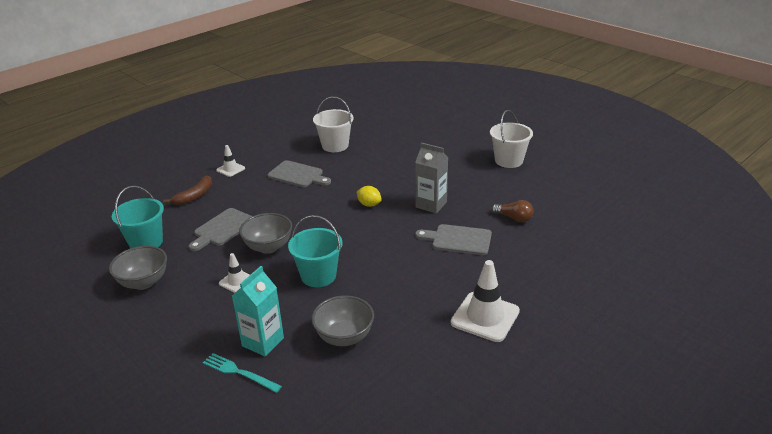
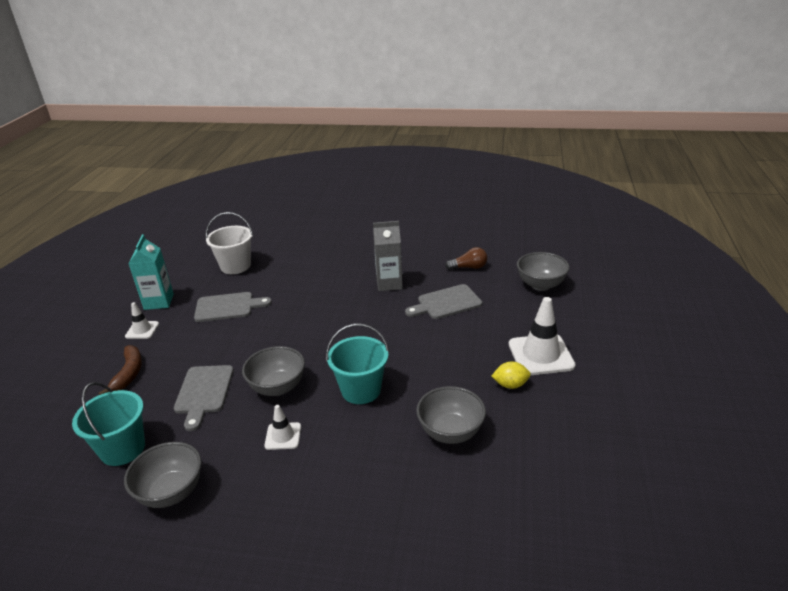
camera: 35 degrees left, 0 degrees up
(239, 372) = (392, 522): turquoise fork -> none
(263, 342) = (380, 479): turquoise carton -> turquoise carton (159, 302)
(369, 204) = (333, 306): yellow lemon -> yellow lemon (510, 385)
(508, 161) = (411, 224): white bucket -> none
(561, 260) = (540, 285): none -> grey bowl

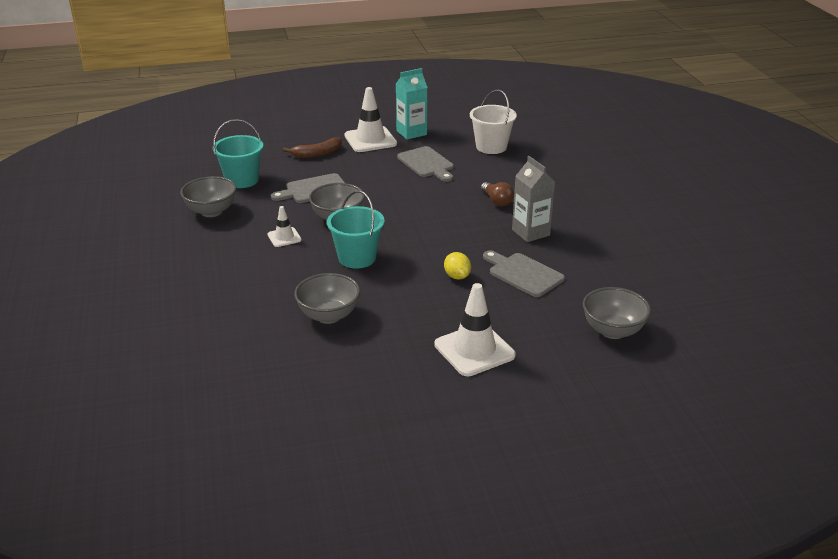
camera: 65 degrees right, 0 degrees up
(142, 330) = (370, 140): white traffic cone -> white traffic cone, size x1.87
(469, 267) = (606, 274): brown light bulb -> brown light bulb (497, 201)
(510, 385) = (413, 338): yellow lemon -> yellow lemon (457, 276)

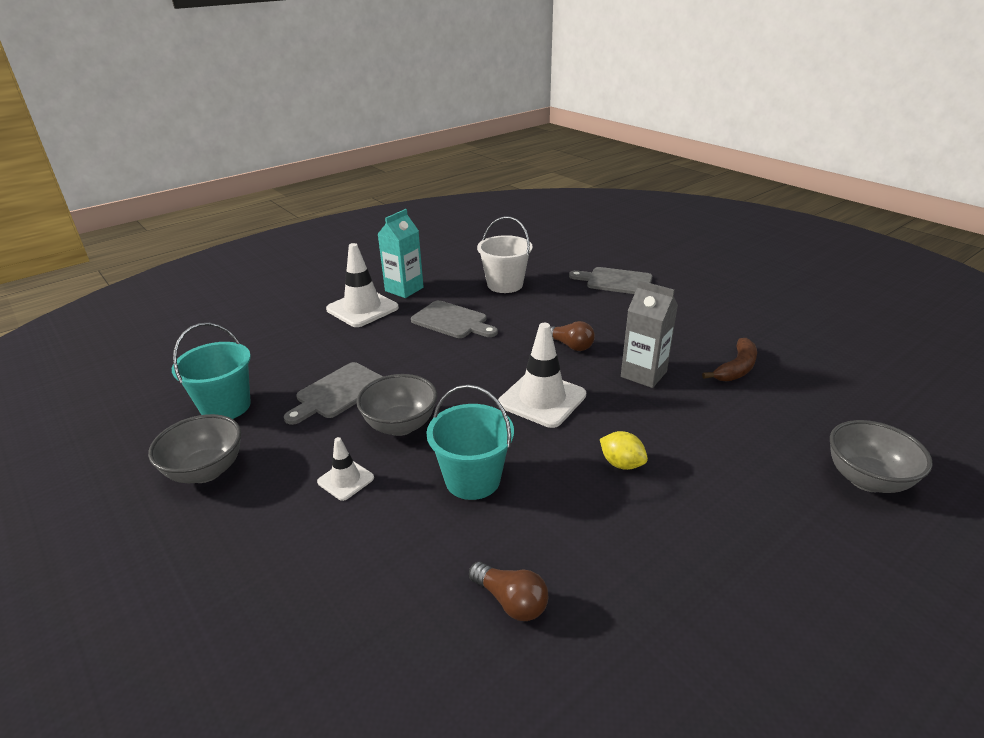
camera: 25 degrees left, 0 degrees up
(317, 154) = (307, 342): brown banana -> brown banana (736, 368)
(328, 316) = (511, 601): grey bowl -> brown light bulb
(474, 350) = (756, 580): white traffic cone -> white traffic cone (542, 399)
(523, 274) = (691, 433): grey cutting board -> grey cutting board (615, 281)

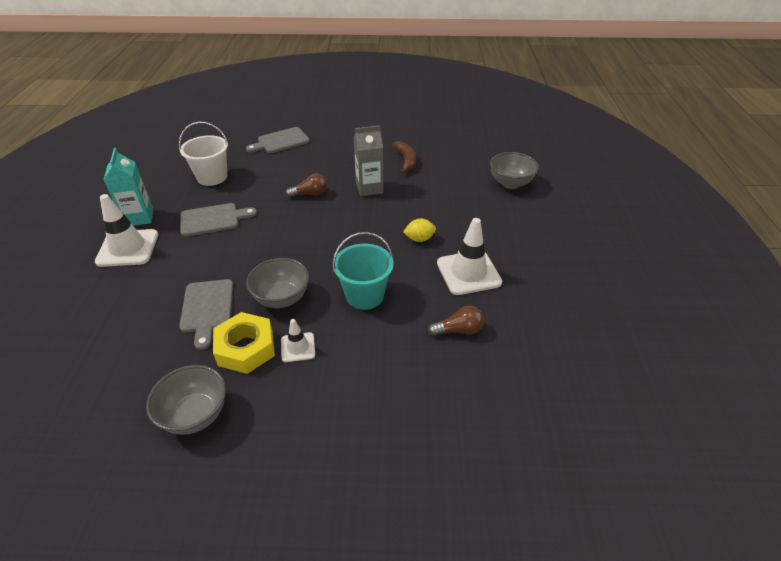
camera: 50 degrees left, 10 degrees up
(226, 406) = (134, 374): turquoise bucket -> none
(312, 447) = (246, 348): none -> yellow nut
(542, 399) = (338, 232): white traffic cone -> white traffic cone (468, 272)

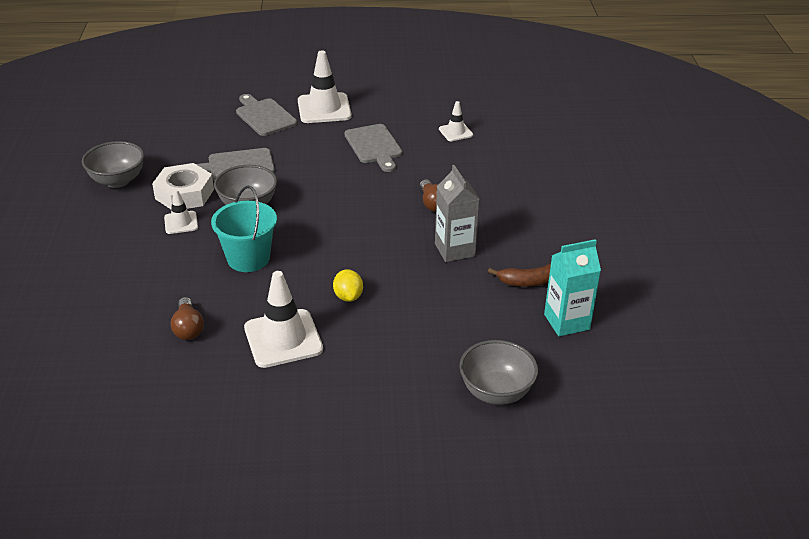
camera: 85 degrees right, 5 degrees down
(139, 217) = (373, 104): turquoise carton -> turquoise carton (566, 322)
(212, 177) = (455, 132): white bucket -> white traffic cone
(246, 348) = (184, 194): yellow nut -> white nut
(281, 141) = (553, 168): grey cutting board -> grey cutting board (264, 116)

